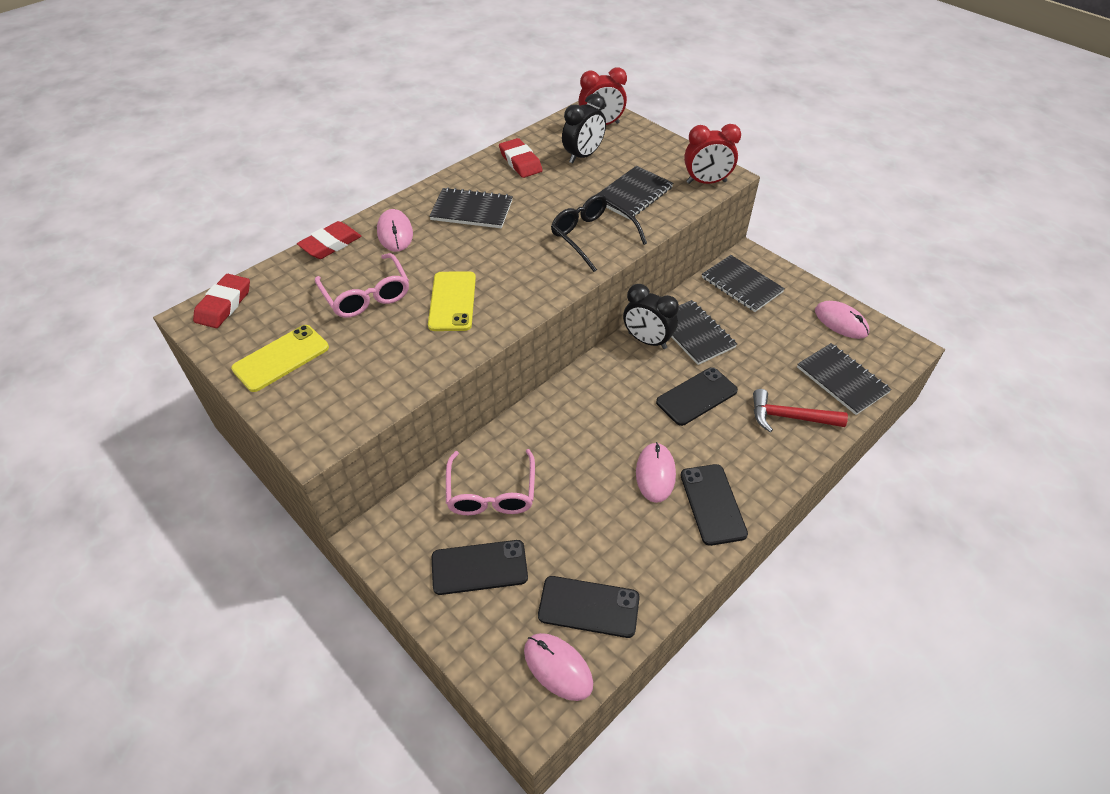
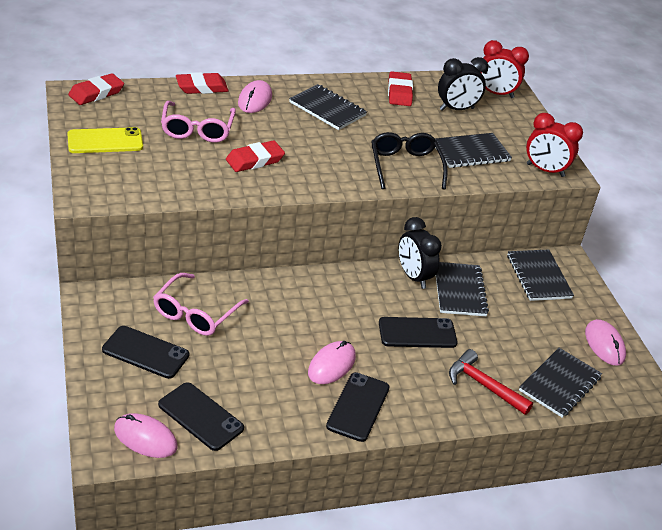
camera: 25 degrees right, 10 degrees down
(452, 301) = (255, 160): yellow phone -> red eraser
(558, 667) = (145, 438): pink mouse -> pink mouse turned 45 degrees counterclockwise
(842, 380) = (560, 384): black notebook -> black notebook turned 45 degrees clockwise

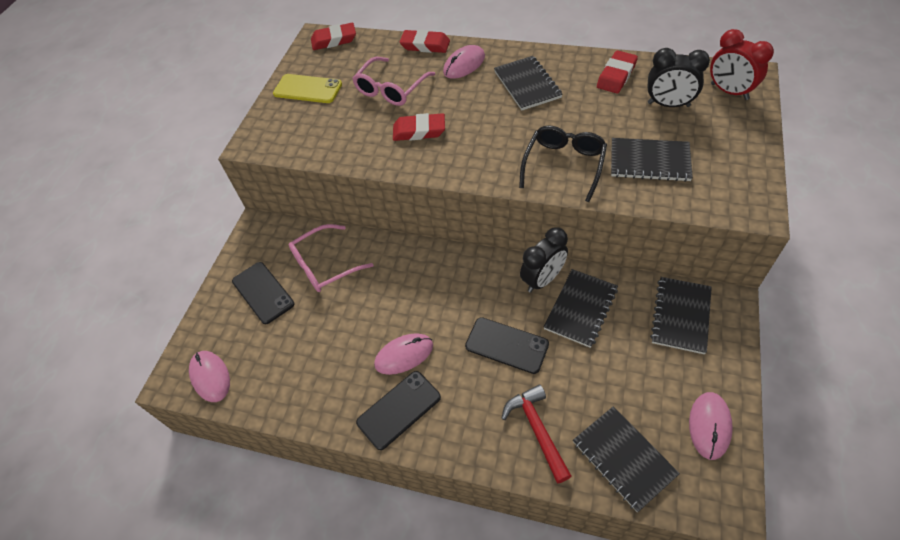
camera: 40 degrees right, 15 degrees up
(200, 416) = (263, 371): black phone -> none
(413, 277) = (542, 279): black clock -> black clock turned 135 degrees counterclockwise
(545, 170) = (727, 201): red clock -> none
(560, 384) = (623, 458): black notebook -> black notebook turned 75 degrees clockwise

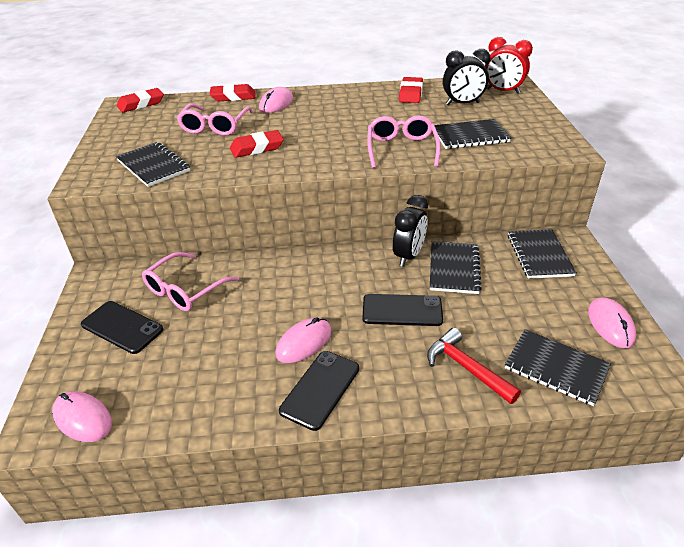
camera: 25 degrees left, 15 degrees down
(307, 89) = (128, 137): yellow phone -> none
(527, 84) = (340, 108): black notebook -> black notebook (153, 166)
(564, 165) = (401, 149): black glasses -> pink glasses

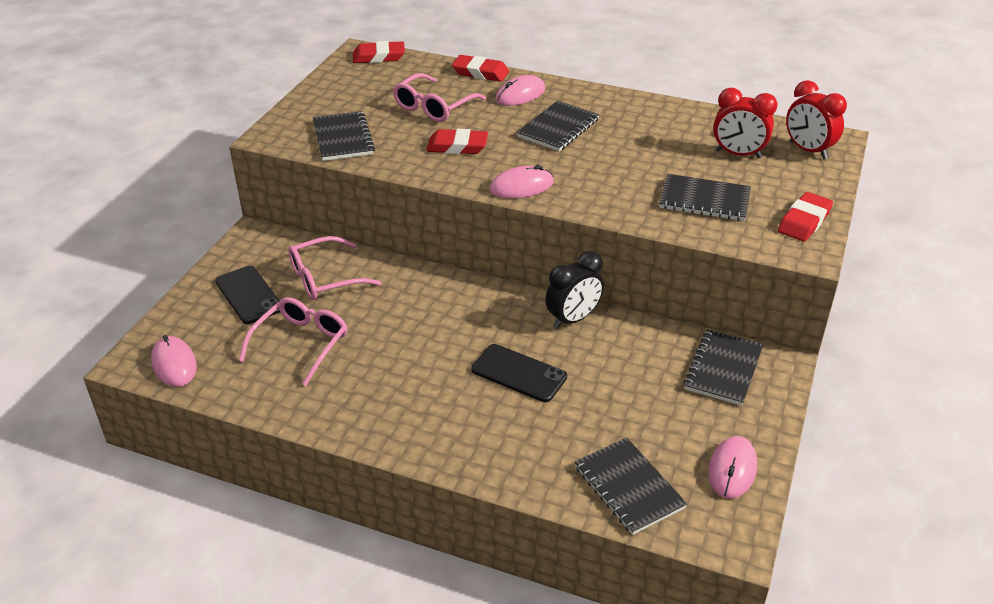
camera: 25 degrees right, 0 degrees up
(304, 342) = (399, 369): pink mouse -> pink mouse (521, 186)
(320, 389) = (384, 417): black phone -> none
(401, 149) = (610, 193): pink glasses -> pink glasses (301, 344)
(410, 93) = (687, 123): red eraser -> red eraser (804, 221)
(454, 269) = (611, 350): black notebook -> black notebook (558, 128)
(462, 104) = (738, 154): black clock -> red clock
(466, 368) = (537, 451): red hammer -> none

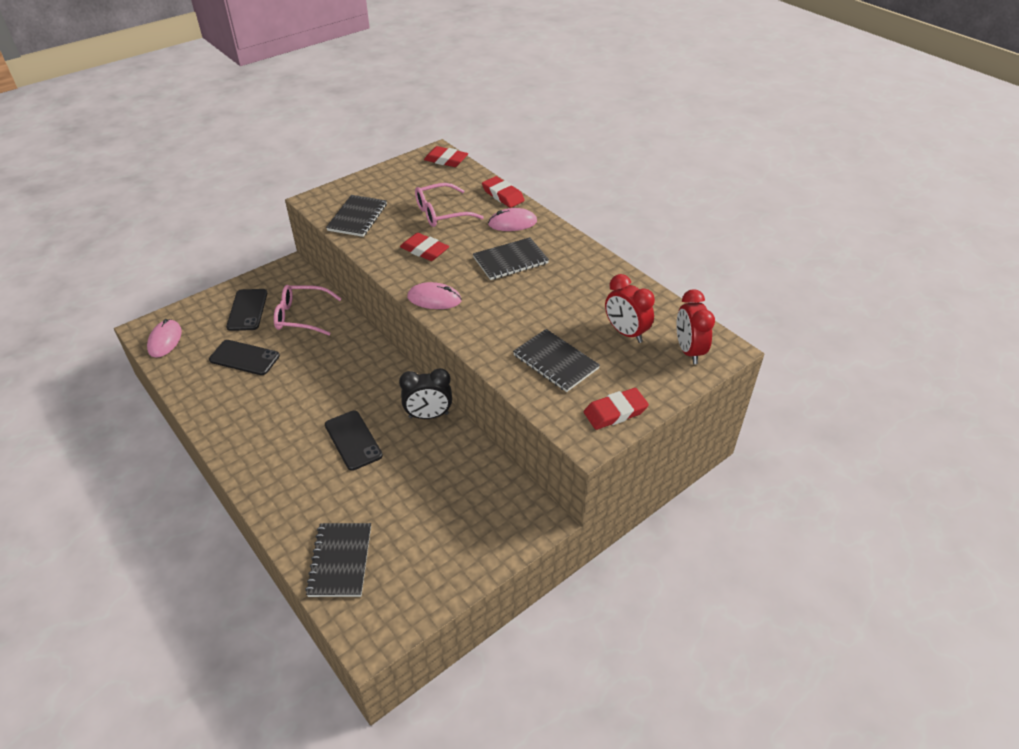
camera: 30 degrees right, 5 degrees up
(301, 344) = (244, 358): pink glasses -> black phone
(723, 369) = (495, 504): black notebook -> none
(732, 469) = (422, 585): pink mouse -> none

